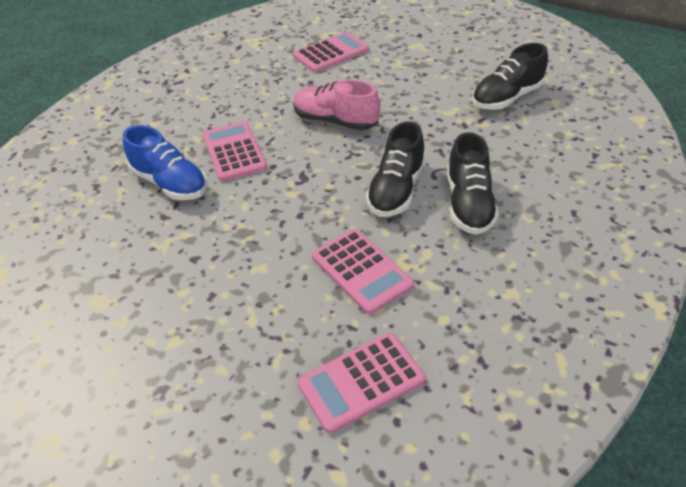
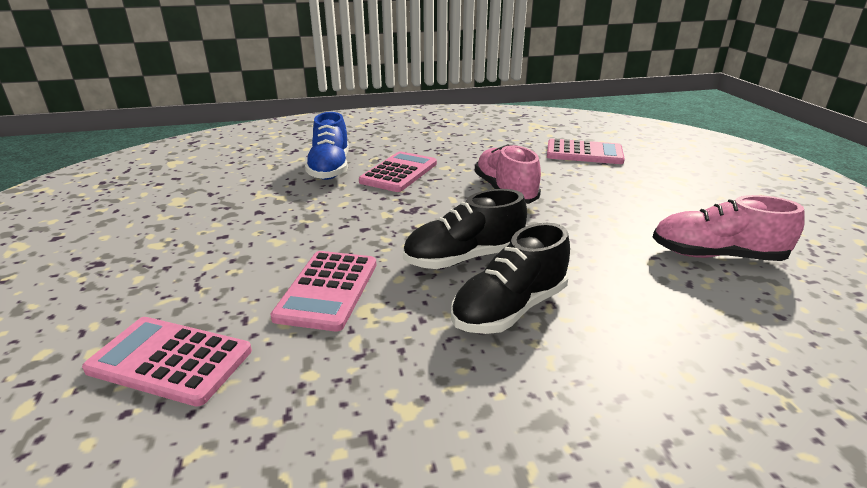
camera: 45 degrees right, 15 degrees down
(507, 98) = (716, 255): black shoe -> pink shoe

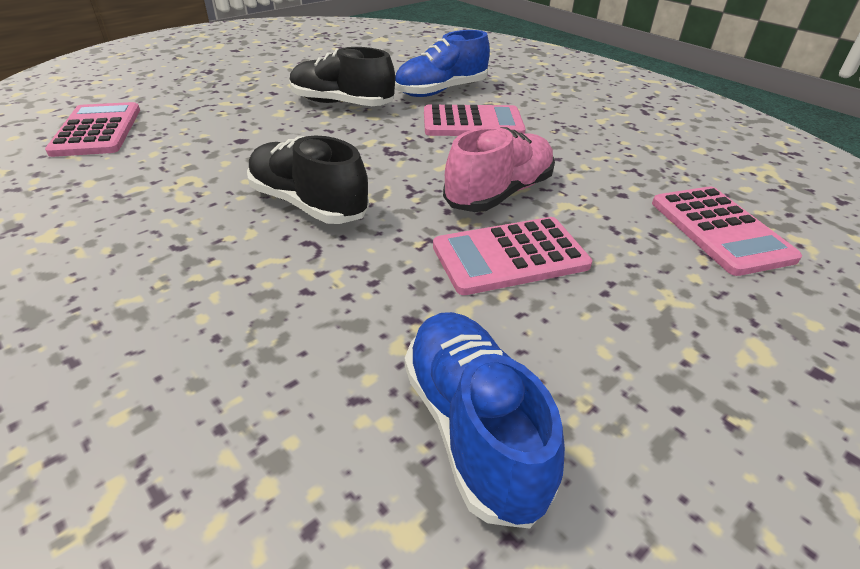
camera: 60 degrees right, 10 degrees up
(327, 290) = (210, 155): pink calculator -> pink calculator (510, 256)
(510, 308) = (219, 253): black shoe -> black shoe (342, 104)
(716, 255) = (472, 427): pink shoe -> blue shoe

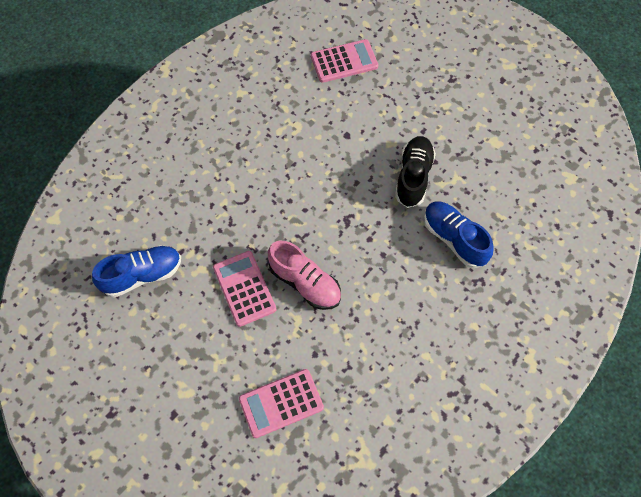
camera: 85 degrees right, 25 degrees up
(308, 204) = (280, 189): black shoe -> none
(472, 123) = (400, 264): pink calculator -> none

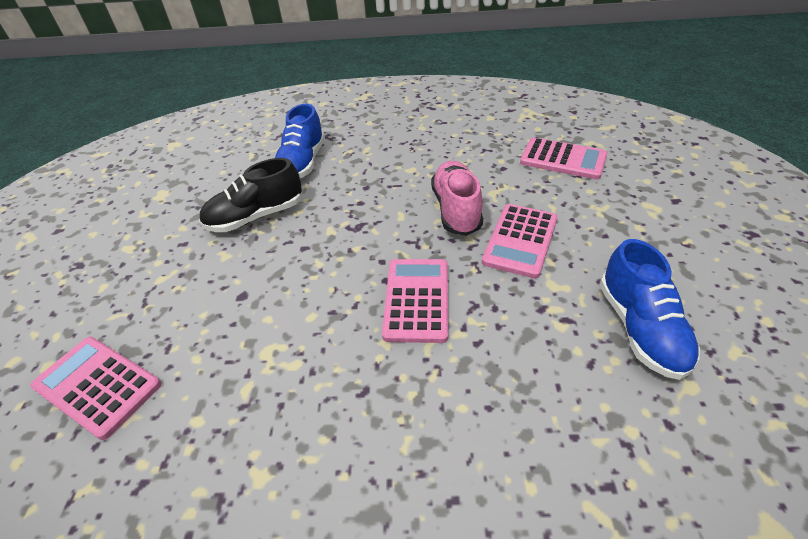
camera: 130 degrees left, 20 degrees down
(142, 275) = (640, 328): blue shoe -> blue shoe turned 120 degrees counterclockwise
(261, 203) = (417, 299): none -> pink calculator

